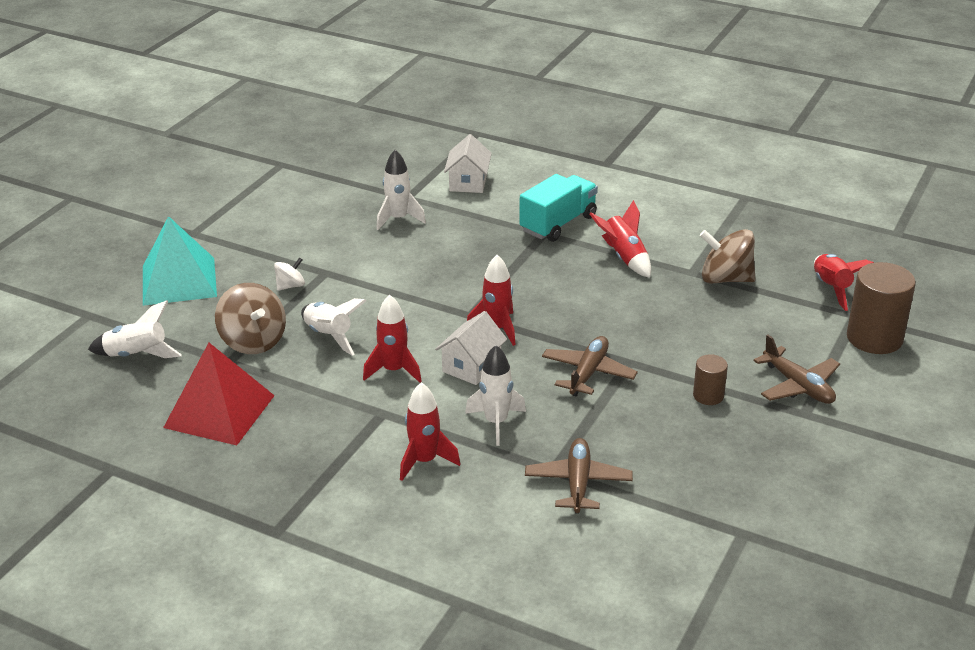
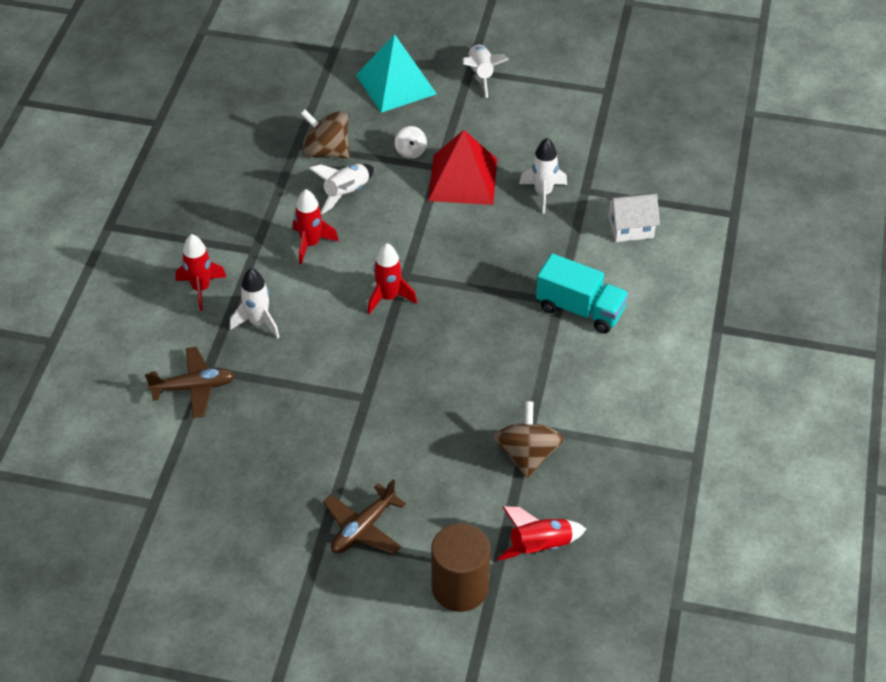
camera: 75 degrees right, 15 degrees up
(137, 355) = (290, 93): white rocket -> white rocket (481, 75)
(219, 411) = (234, 158): red pyramid -> red pyramid (463, 179)
(253, 341) = (326, 151): brown spinning top -> brown spinning top turned 75 degrees clockwise
(290, 286) = (410, 151): white spinning top -> white spinning top turned 45 degrees clockwise
(471, 366) = (329, 292): white house -> none
(588, 373) = (341, 371): brown plane -> none
(624, 257) = (537, 369): red rocket -> none
(708, 396) = (330, 461): brown cylinder -> none

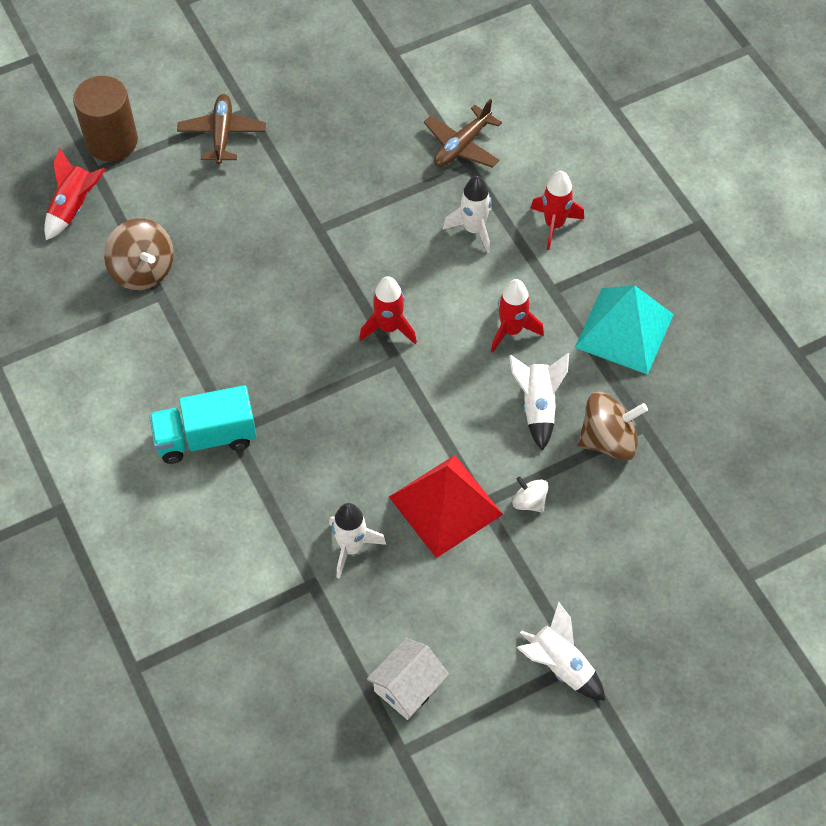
camera: 140 degrees right, 10 degrees up
(396, 84) = (633, 579): turquoise pyramid -> turquoise pyramid (624, 330)
(631, 227) = (228, 569): white house -> white house (407, 687)

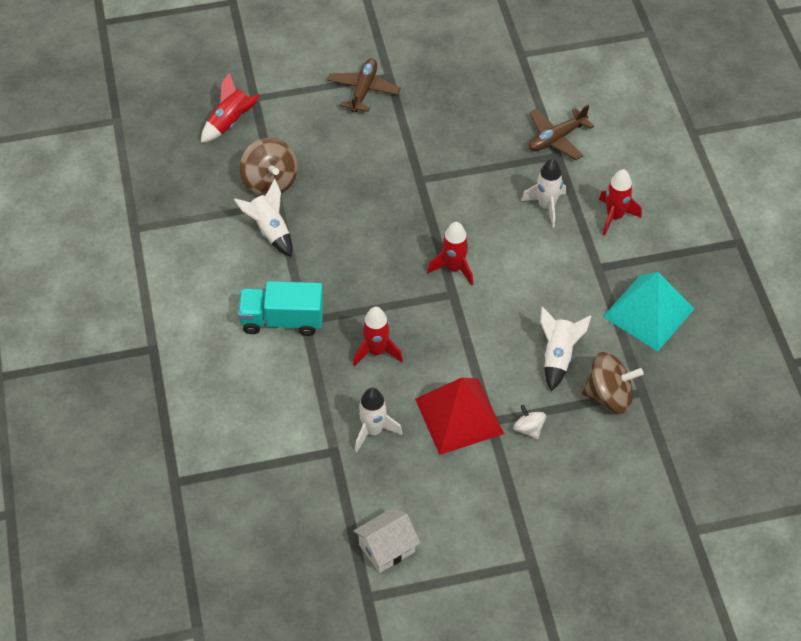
camera: 15 degrees right, 5 degrees down
(112, 141) = (274, 78): brown cylinder -> none
(511, 330) = (554, 292): red rocket -> red rocket (376, 351)
(560, 665) = (515, 562): white rocket -> white rocket (270, 230)

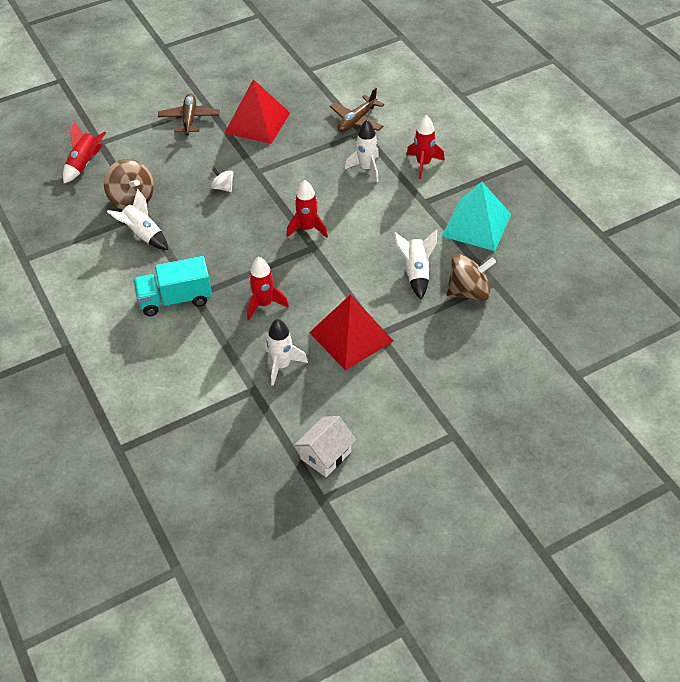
camera: 15 degrees left, 5 degrees down
(440, 114) = (257, 123): none -> red pyramid
(528, 429) = (412, 332): white spinning top -> white spinning top (223, 187)

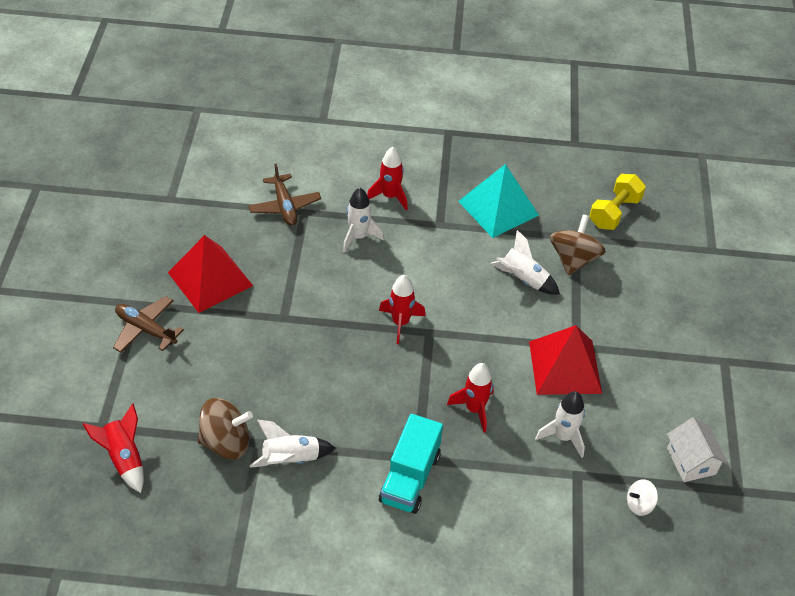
camera: 60 degrees left, 0 degrees up
(223, 187) = (281, 356): white spinning top -> white spinning top (639, 504)
(549, 294) = (614, 212): none -> yellow dumbbell

